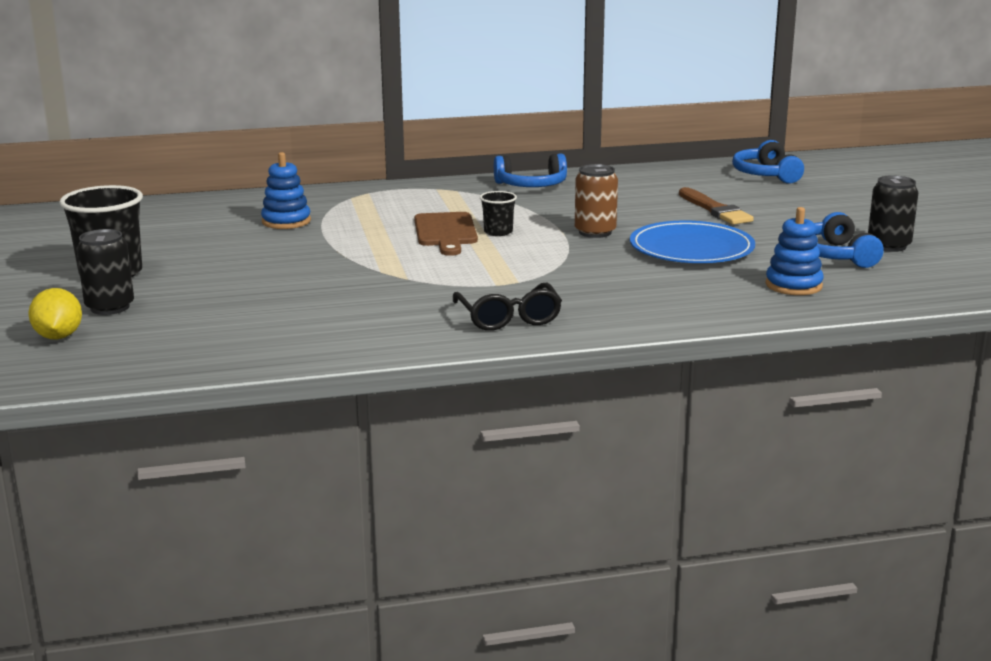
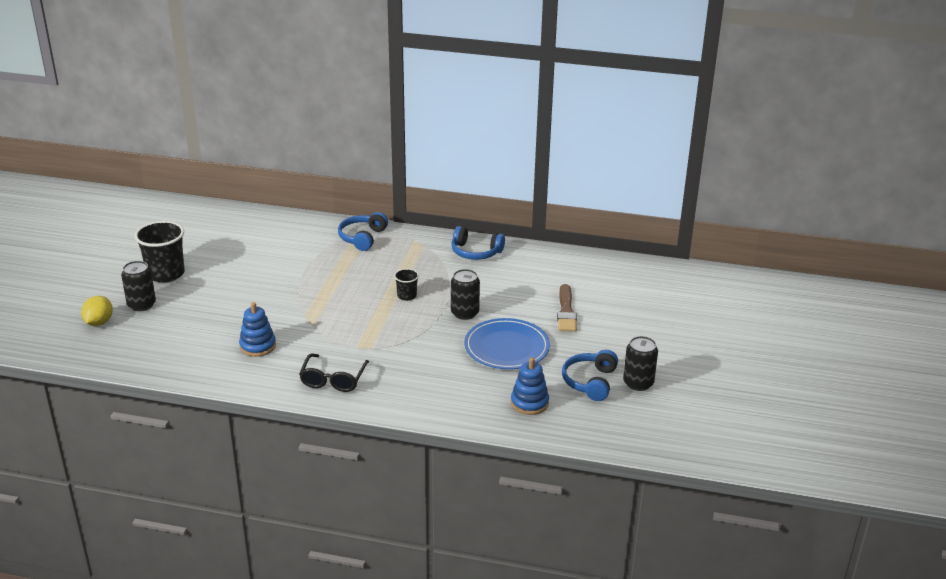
camera: 25 degrees right, 10 degrees up
(286, 221) = (296, 250): blue stacking toy -> blue stacking toy (258, 346)
(445, 232) = (376, 287): brown cutting board -> none
(595, 232) = (464, 313): brown can -> black can
(766, 175) = (644, 282): blue headphones -> blue headphones (362, 238)

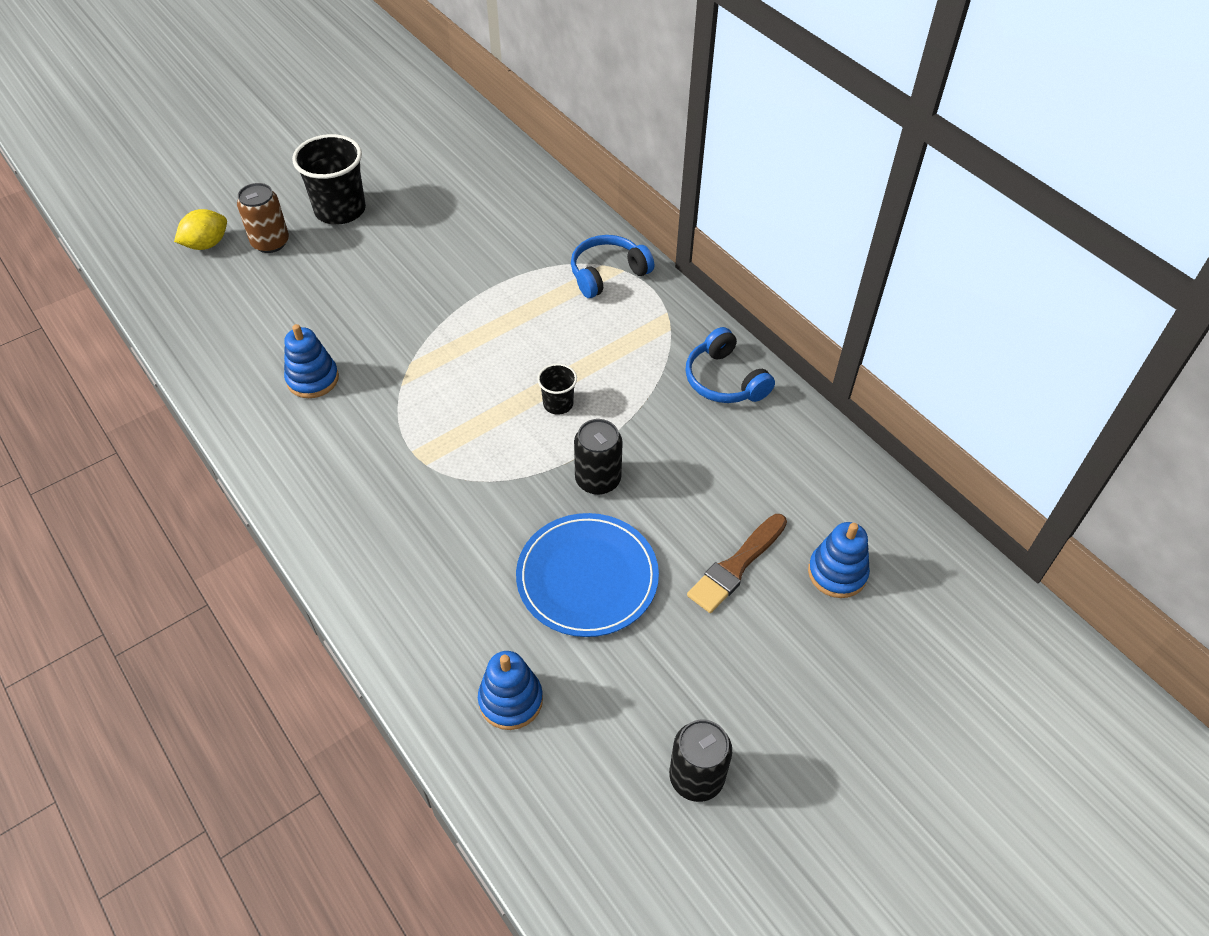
camera: 40 degrees right, 20 degrees up
(141, 305) = (270, 242): black can -> brown can
(333, 380) = (331, 488): black glasses -> none
(590, 382) = (630, 722): blue headphones -> none
(610, 293) = (837, 573): none -> blue stacking toy

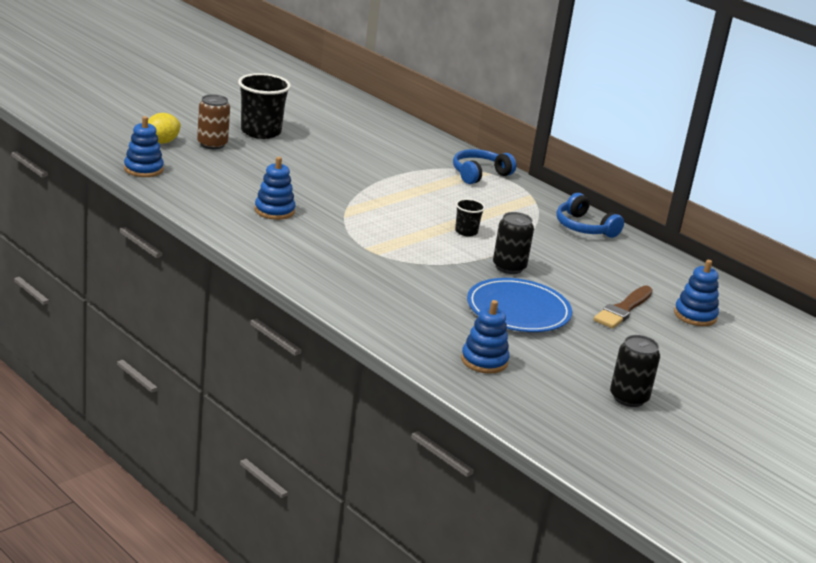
camera: 10 degrees left, 25 degrees down
(168, 304) = (143, 169): none -> blue stacking toy

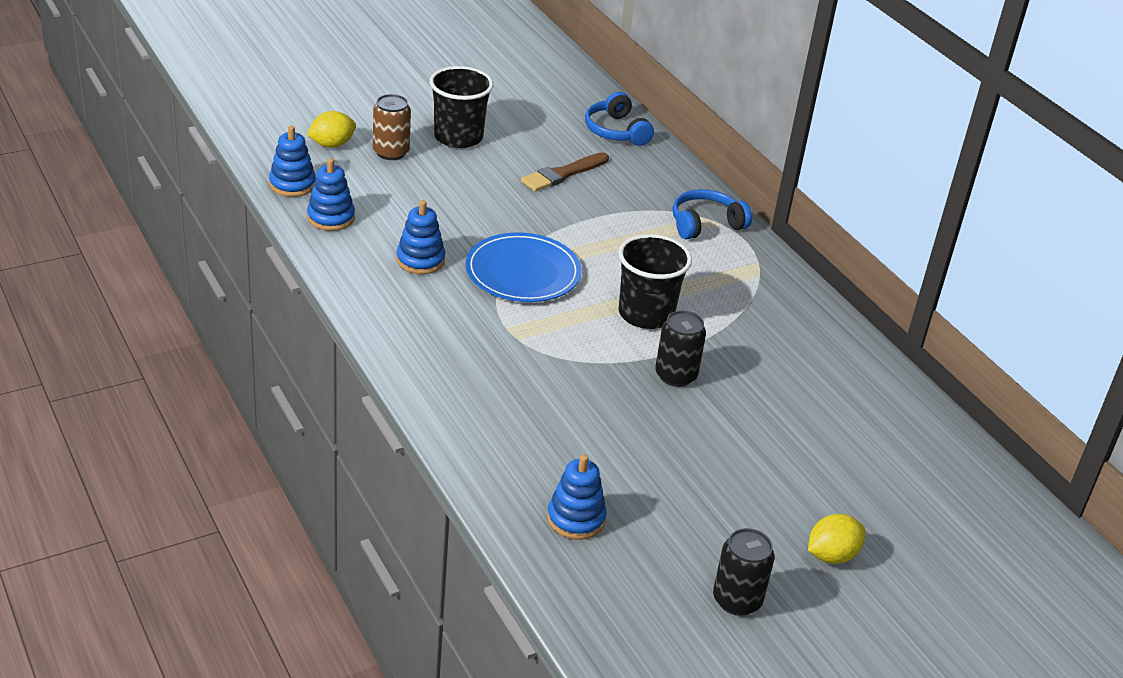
camera: 15 degrees right, 10 degrees up
(466, 232) = (646, 314): black cup -> black cup, size x1.97
(518, 310) = (656, 444): blue plate -> blue plate (523, 272)
(584, 227) = (805, 321): blue headphones -> blue headphones (616, 131)
(623, 309) = (796, 458): brown brush -> brown brush (563, 174)
(680, 364) = (831, 555): none -> yellow lemon
(695, 315) = (889, 479): blue stacking toy -> blue stacking toy (331, 218)

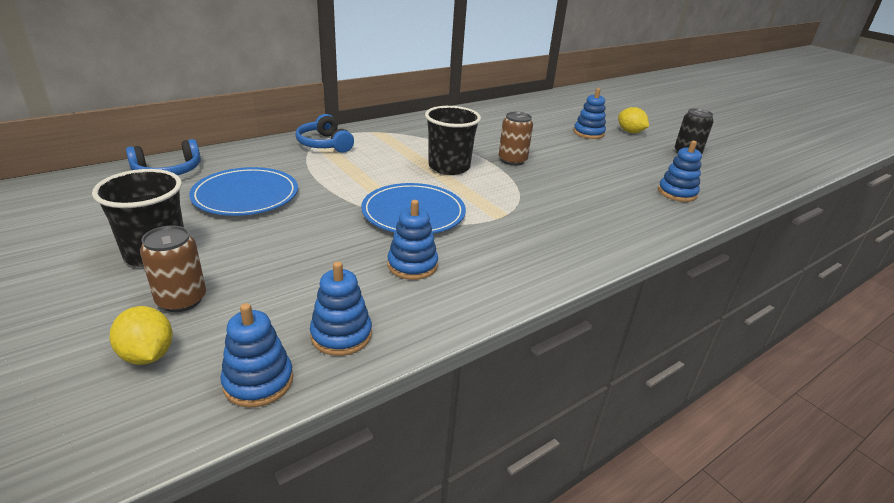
camera: 95 degrees left, 5 degrees down
(563, 174) = (246, 195): brown brush -> blue plate
(676, 375) = (512, 160): black can -> brown can
(810, 493) = (588, 133): none -> blue stacking toy

